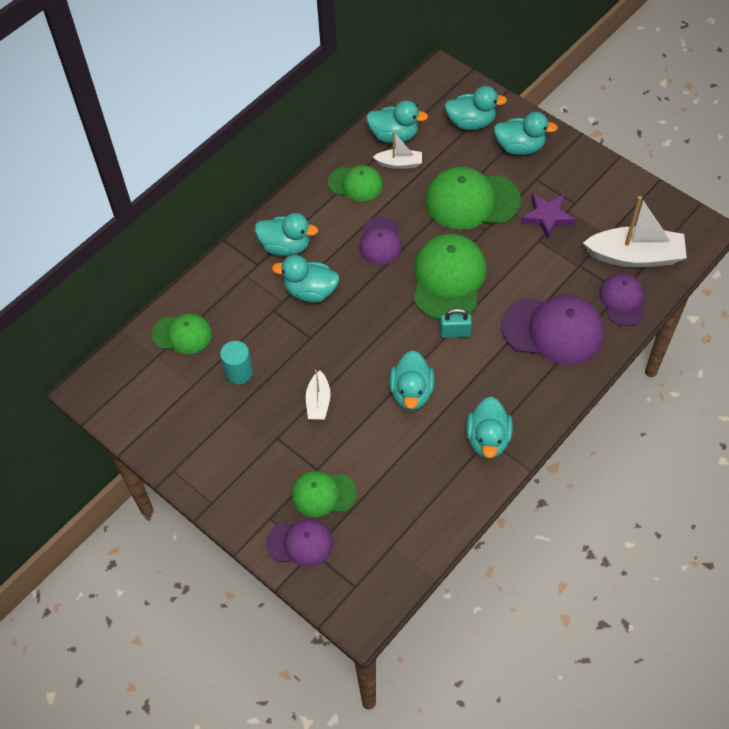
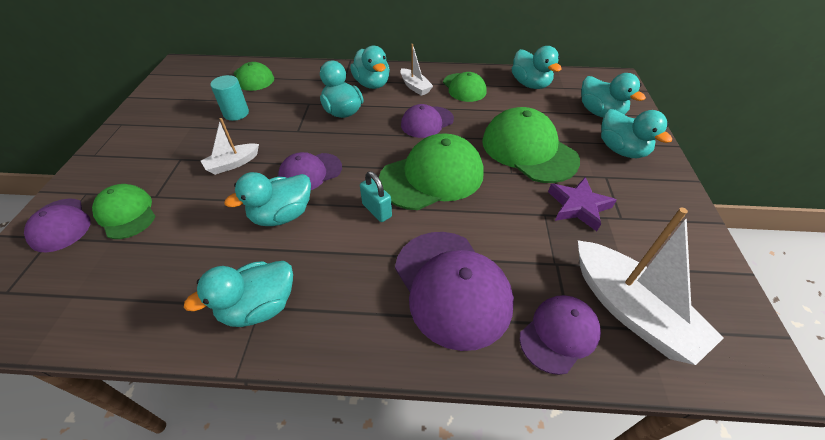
camera: 50 degrees right, 10 degrees down
(376, 353) = (310, 172): none -> purple cap
(399, 163) = (510, 98): white boat -> white boat (415, 87)

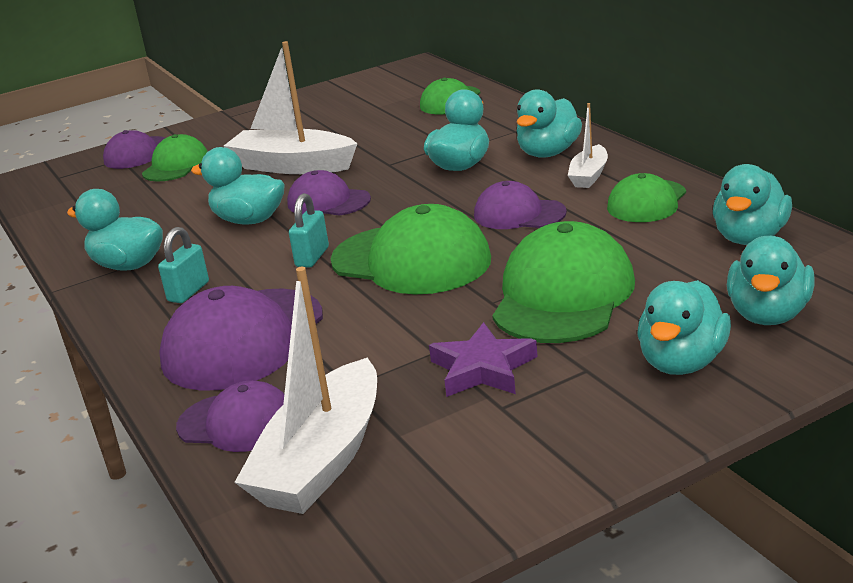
camera: 60 degrees right, 20 degrees down
(233, 164) = (292, 166): white boat -> white boat, size x1.92
(236, 113) = (373, 127): turquoise cylinder -> none
(349, 288) = (188, 292): none -> turquoise padlock

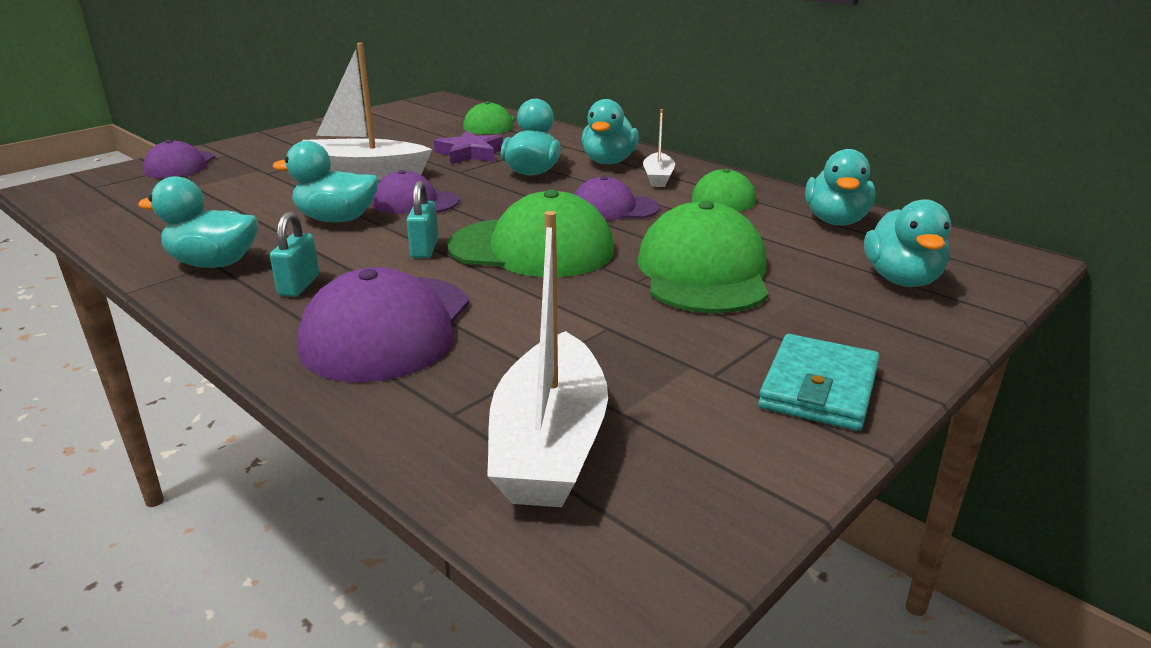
camera: 20 degrees left, 0 degrees up
(176, 165) = (230, 175): green cap -> none
(237, 423) = (425, 413): purple cap -> none
(482, 368) = (669, 340): purple star -> purple star (470, 154)
(592, 429) = (819, 388): none -> turquoise wallet
(682, 362) = (857, 322): turquoise duck -> none

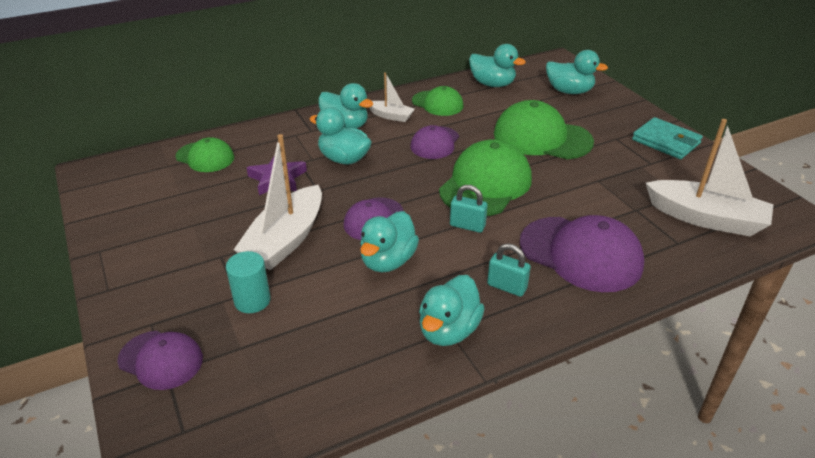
camera: 70 degrees left, 10 degrees up
(260, 178) = (252, 300): none -> turquoise cylinder

